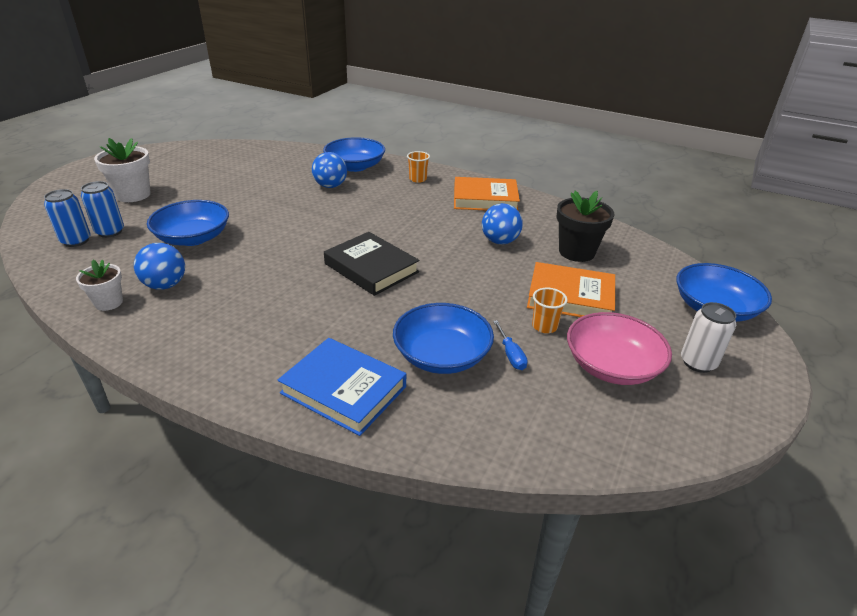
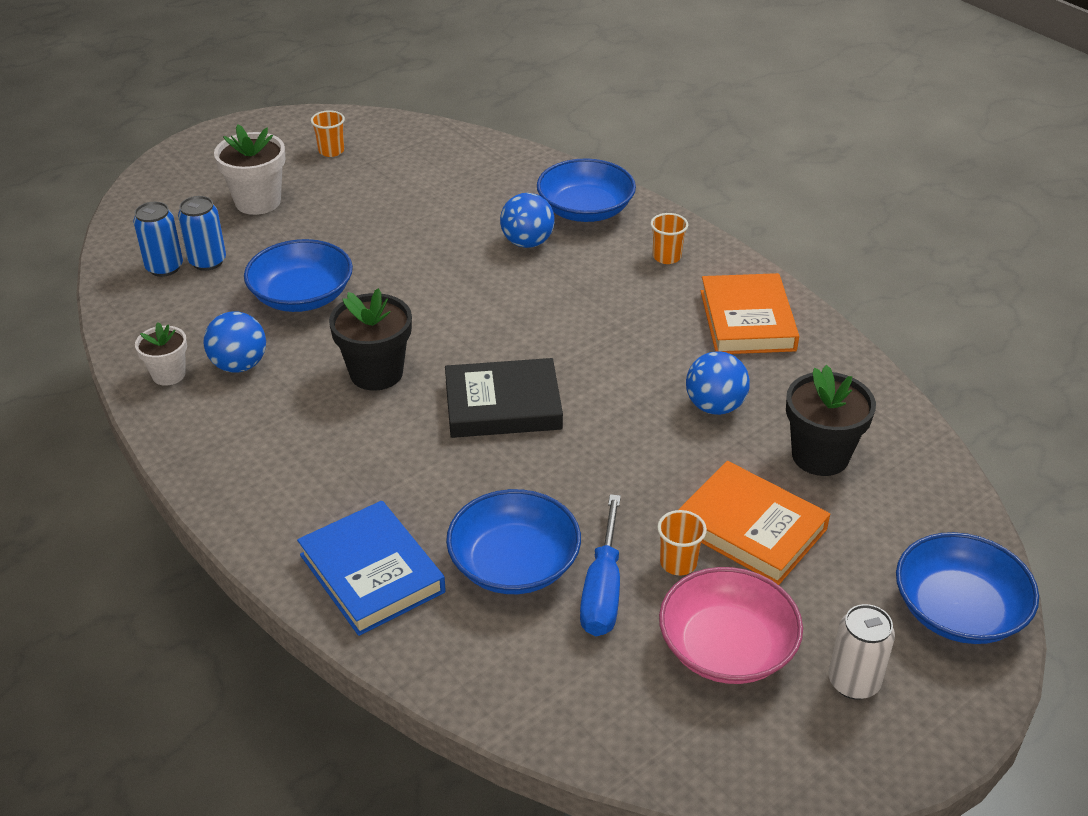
camera: 25 degrees right, 5 degrees up
(173, 163) = (331, 151): none -> orange cup
(272, 269) = (376, 373): none -> black flower pot
(371, 268) = (503, 405): black book -> black book turned 75 degrees counterclockwise
(485, 199) = (747, 320): orange book -> orange book turned 60 degrees clockwise
(511, 355) = (602, 590): blue screwdriver -> blue screwdriver, size x1.78

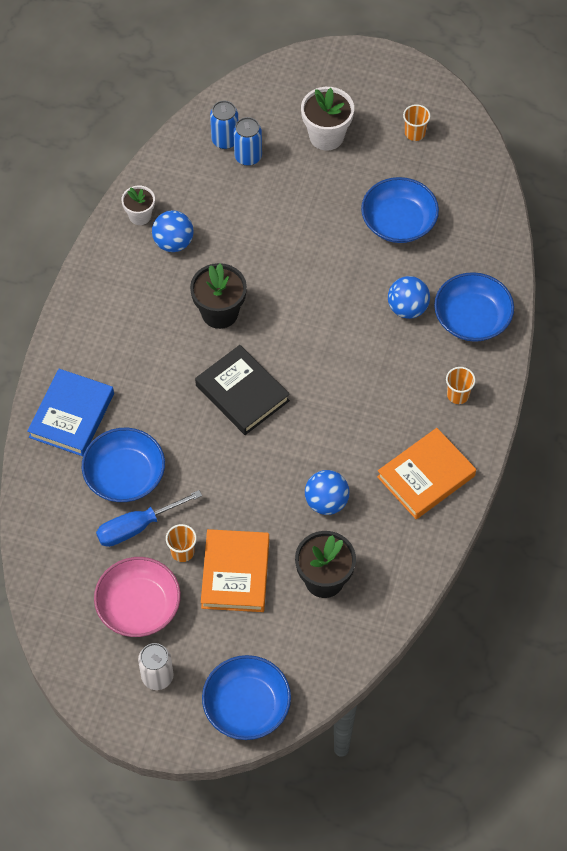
camera: 55 degrees right, 20 degrees up
(302, 296) = (256, 227): blue bowl -> blue bowl (398, 222)

